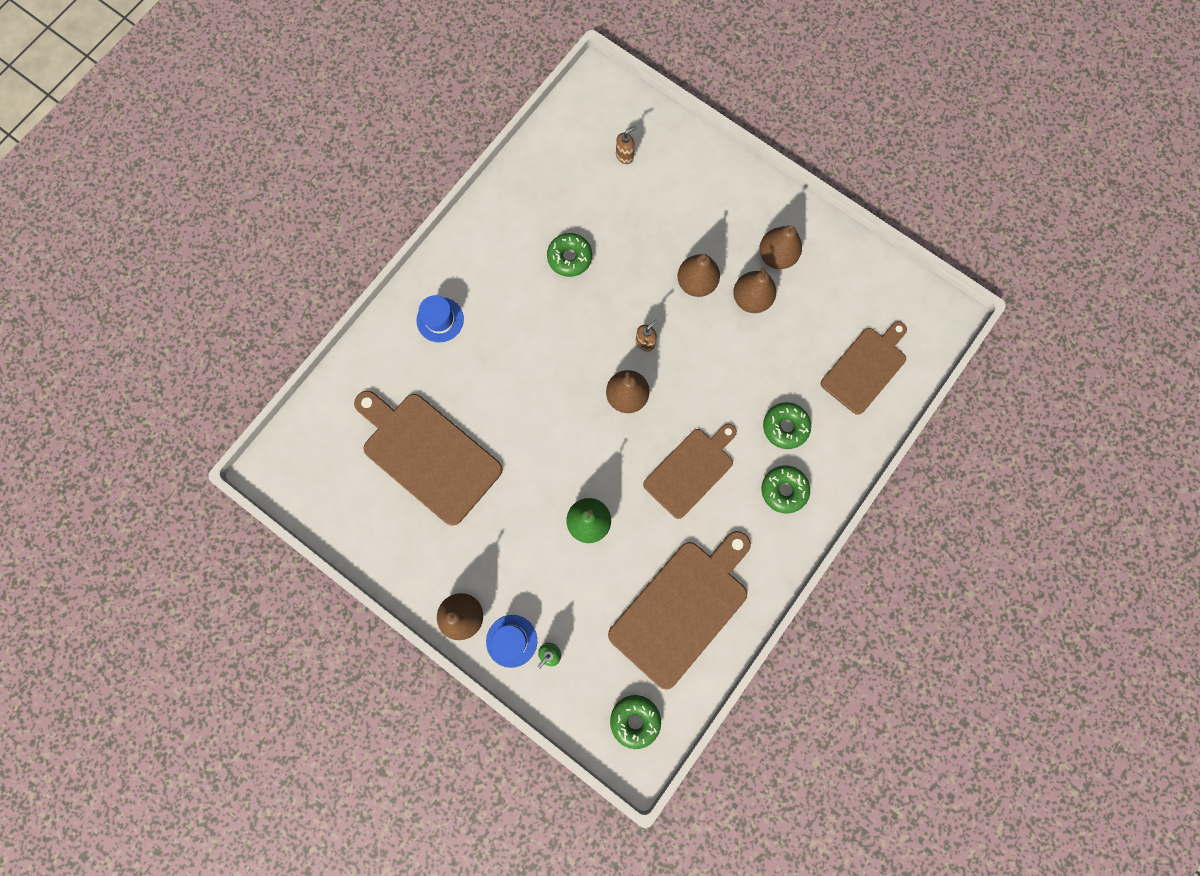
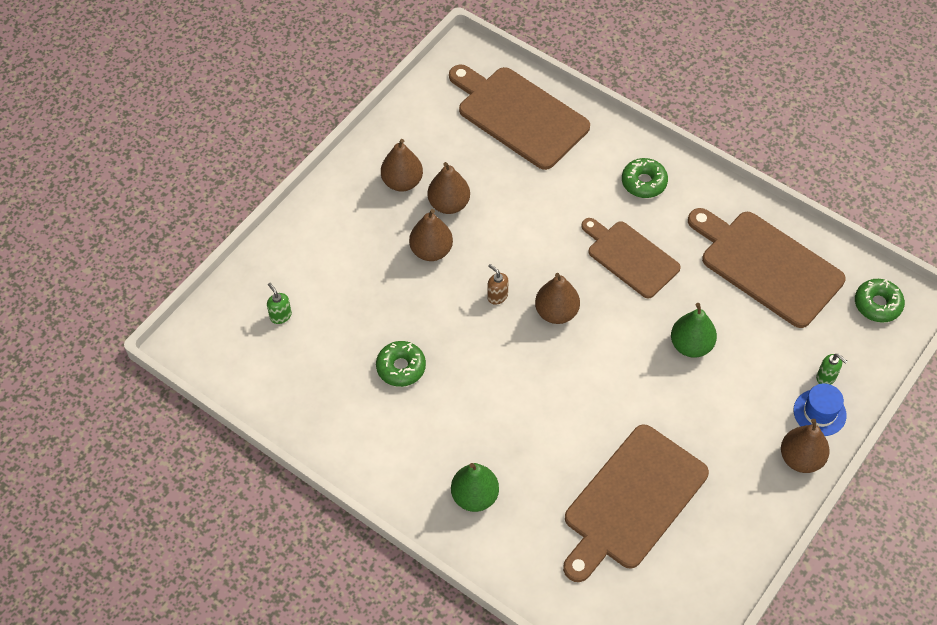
camera: 90 degrees left, 20 degrees down
(440, 320) = (474, 496): blue hat -> green pear
(624, 156) = (280, 316): brown soap dispenser -> green soap dispenser
(785, 427) = (581, 180): green donut -> none
(865, 368) = (519, 115): brown cutting board -> brown cutting board, size x1.52

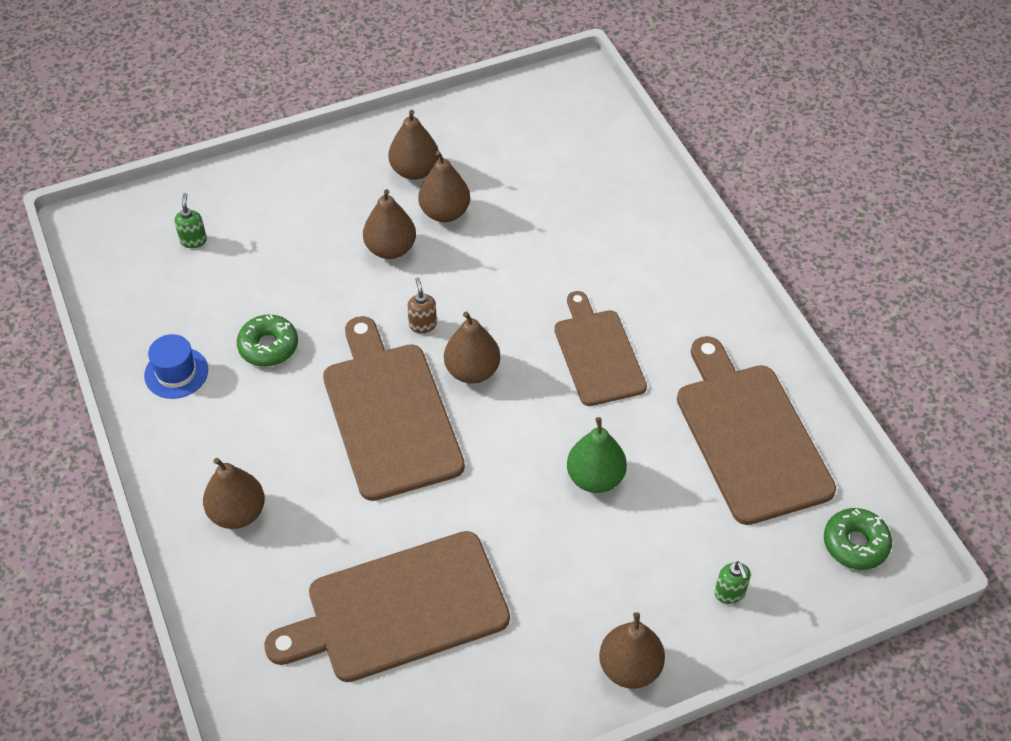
camera: 30 degrees right, 5 degrees down
(474, 496) = (237, 513): green pear -> brown pear
(519, 115) = (587, 160): brown cutting board -> brown cutting board (390, 414)
(644, 182) = (672, 285): green donut -> none
(819, 412) = (692, 628): blue hat -> blue hat (176, 373)

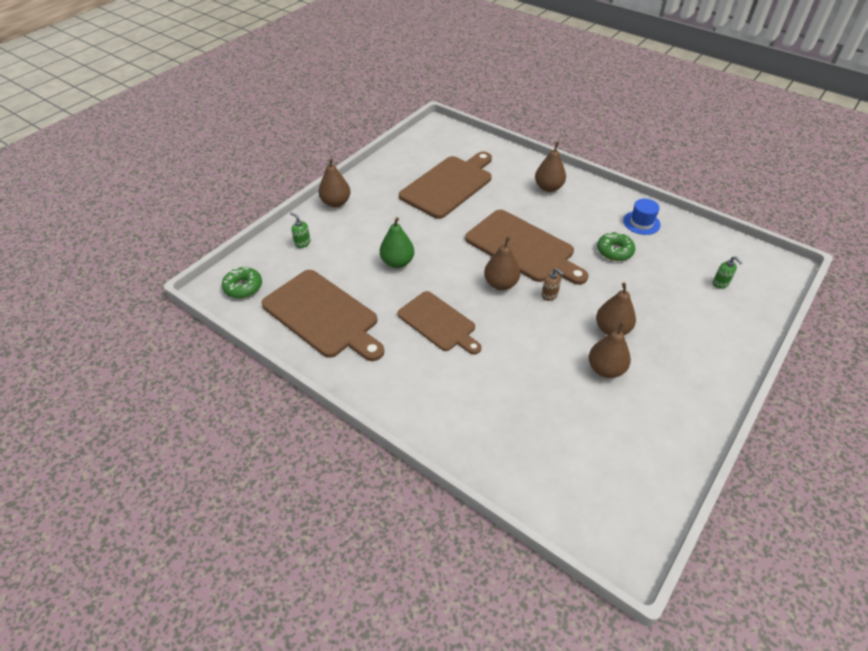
camera: 150 degrees right, 5 degrees down
(414, 171) = (656, 391): brown pear -> none

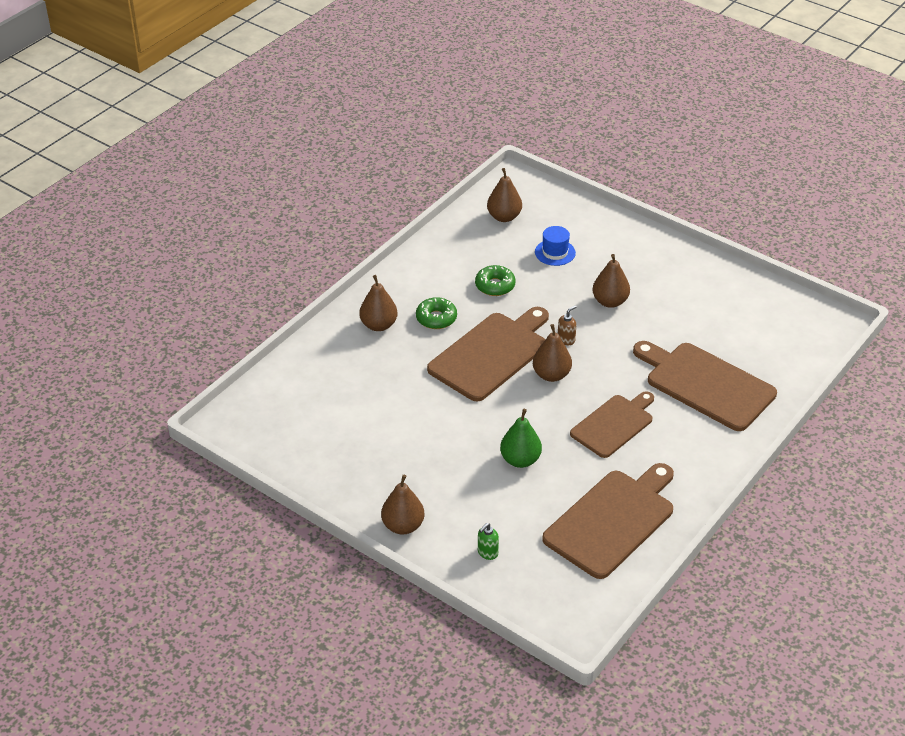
camera: 90 degrees left, 5 degrees down
(243, 287) = (572, 602): green donut -> green donut (436, 318)
(448, 185) = (368, 414): brown cutting board -> brown cutting board (706, 384)
(605, 369) = (660, 312): brown pear -> brown pear (504, 217)
(641, 223) = (447, 260): blue hat -> blue hat (555, 252)
(720, 283) = (541, 222): green soap dispenser -> none

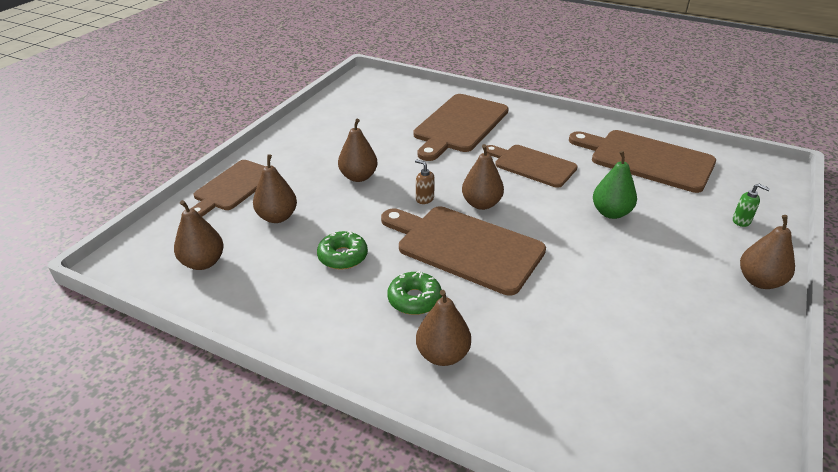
camera: 100 degrees left, 5 degrees down
(555, 252) = (277, 217): blue hat -> brown pear
(605, 228) = (233, 187): none -> brown cutting board

